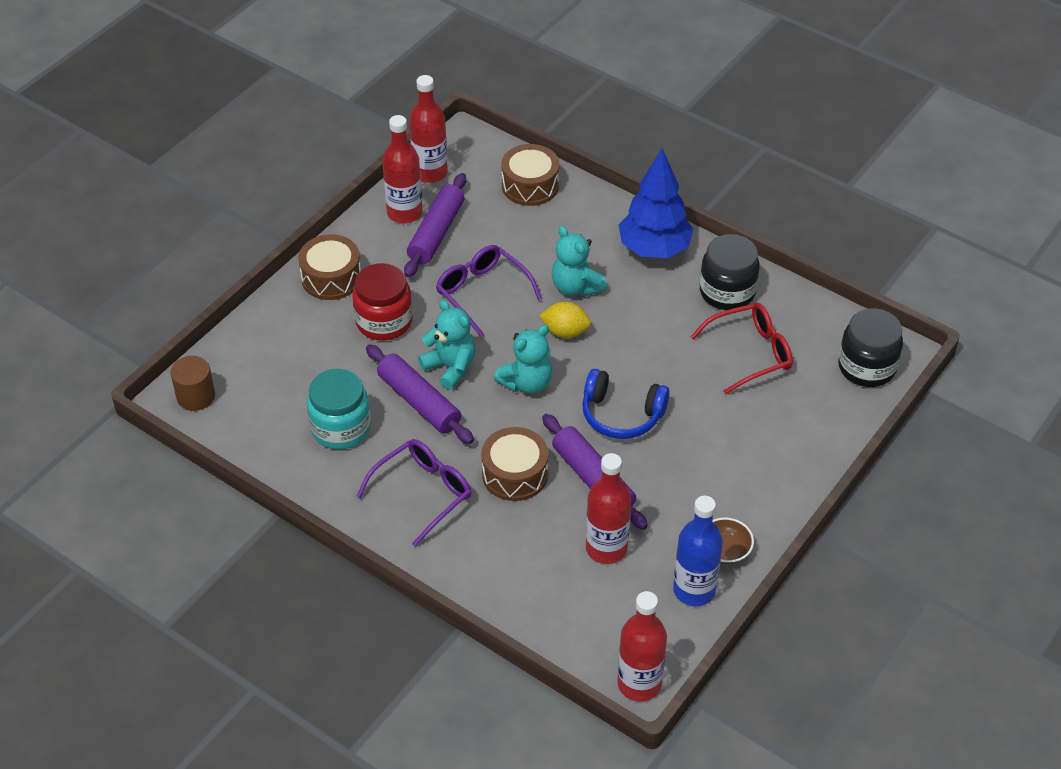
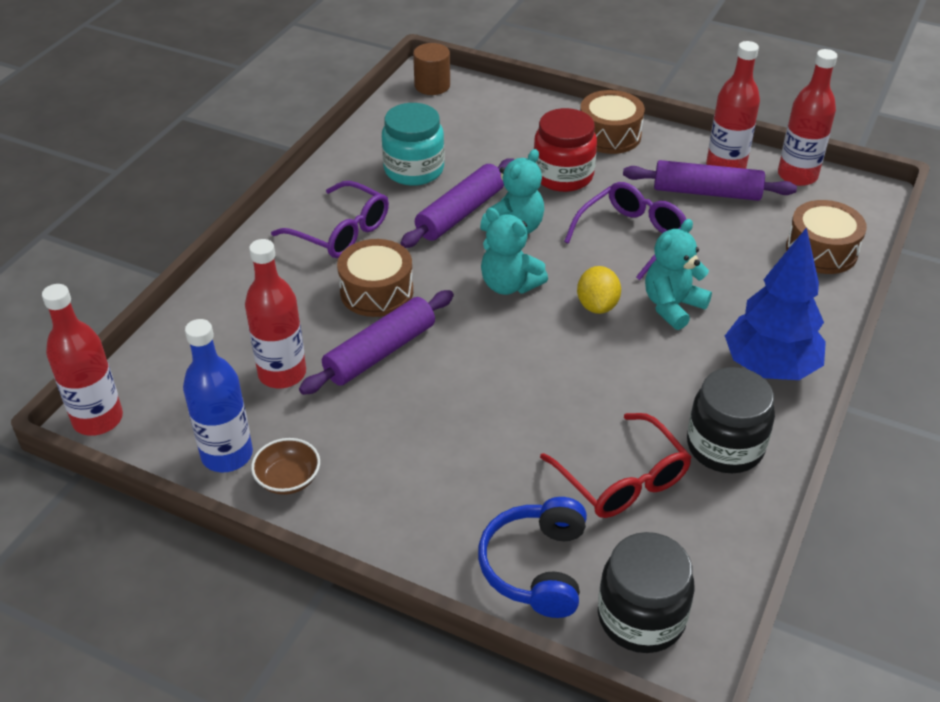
camera: 80 degrees right, 5 degrees down
(621, 415) = (482, 366): blue headphones -> blue headphones (536, 567)

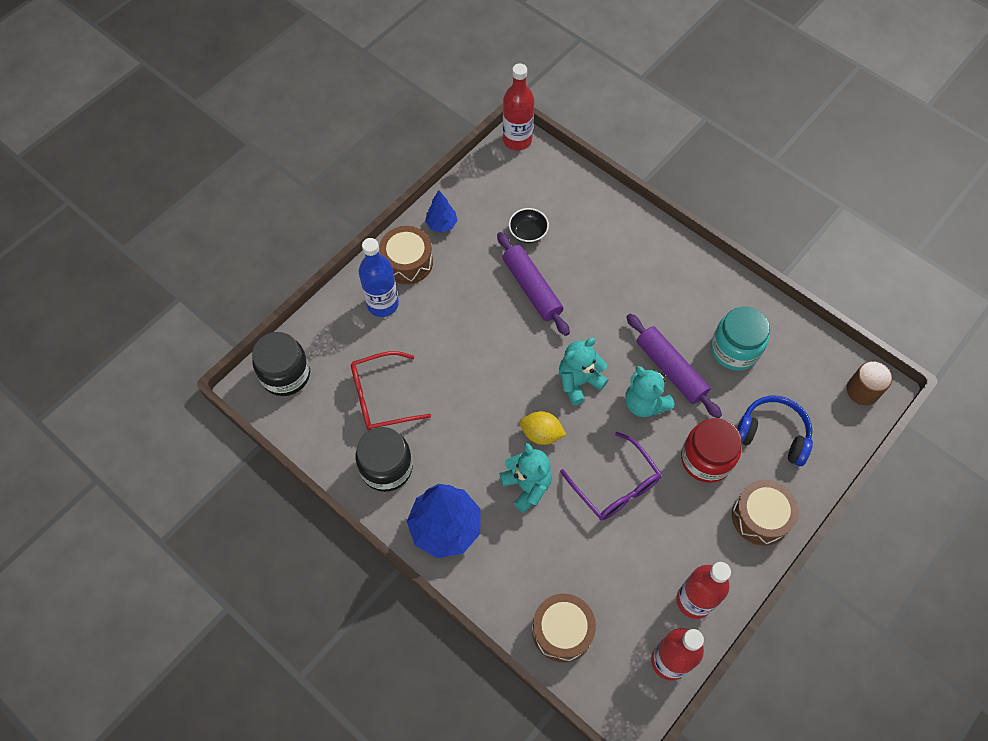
camera: 105 degrees right, 20 degrees up
(227, 455) = (469, 198): blue bottle -> blue bottle (382, 304)
(282, 374) = (528, 232): red bottle -> black bowl
(288, 479) = (441, 224): brown bowl -> blue tree
(341, 232) = (665, 286): purple glasses -> none
(376, 291) = (593, 297): brown drum -> brown drum (407, 262)
(536, 567) = (337, 332): blue headphones -> blue headphones (772, 434)
(706, 192) = (661, 568): purple rolling pin -> none

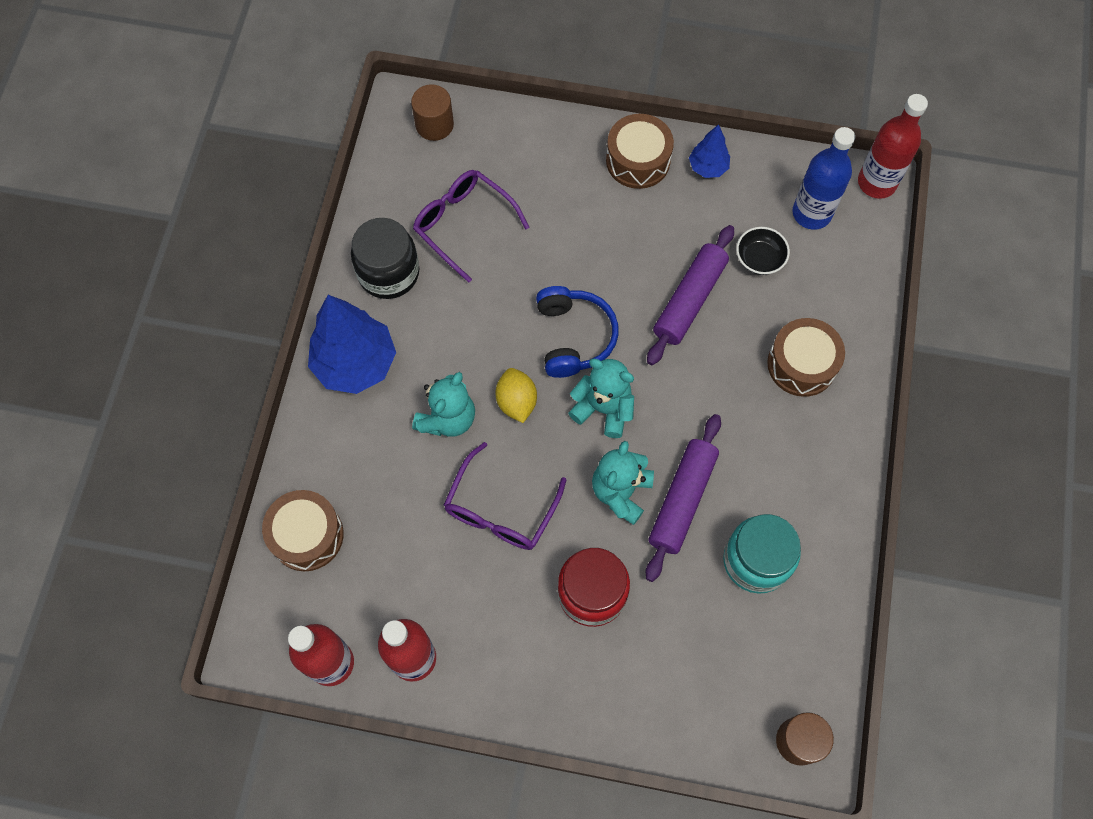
camera: 60 degrees right, 5 degrees up
(285, 374) = (434, 125): black jar -> brown cylinder
(381, 397) = (463, 224): red glasses -> purple glasses
(382, 304) = (571, 165): blue bottle -> blue bottle (811, 213)
(760, 517) = (555, 688): brown drum -> brown drum (801, 364)
(772, 434) = (670, 655): blue headphones -> blue headphones (574, 337)

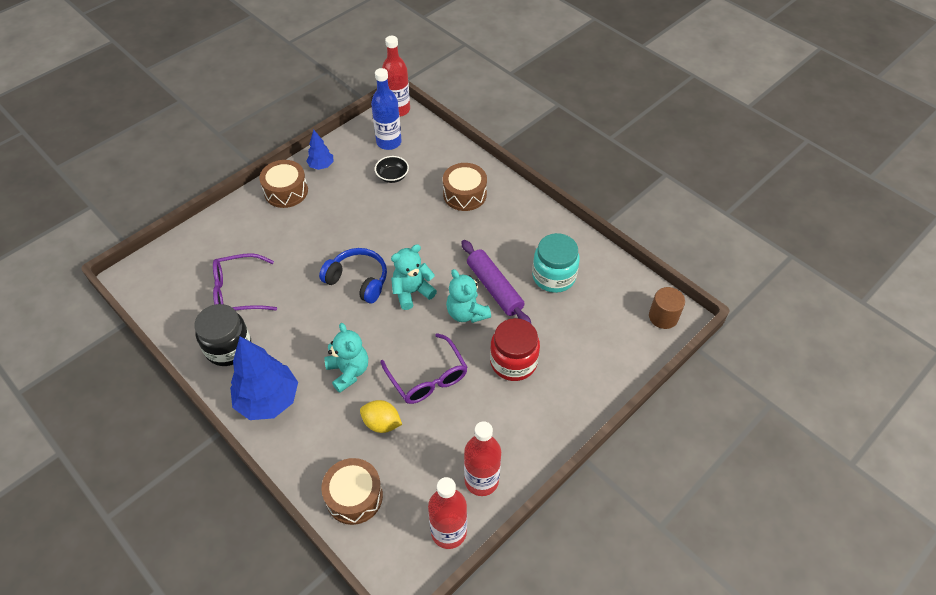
camera: 55 degrees left, 15 degrees down
(434, 125) = (161, 268): brown cylinder -> none
(516, 402) = (370, 330): yellow lemon -> yellow lemon (382, 423)
(689, 300) = (387, 217): purple rolling pin -> none

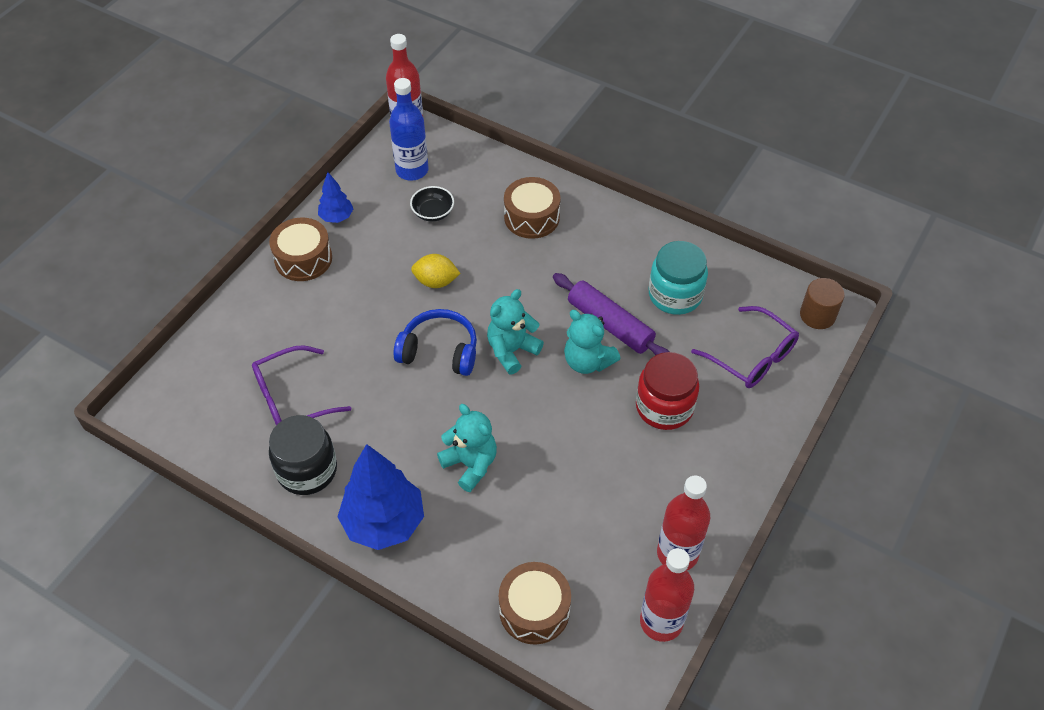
camera: 15 degrees left, 0 degrees up
(382, 423) = (534, 516): yellow lemon -> yellow lemon (436, 281)
(428, 377) = (569, 449): purple glasses -> purple glasses (752, 357)

